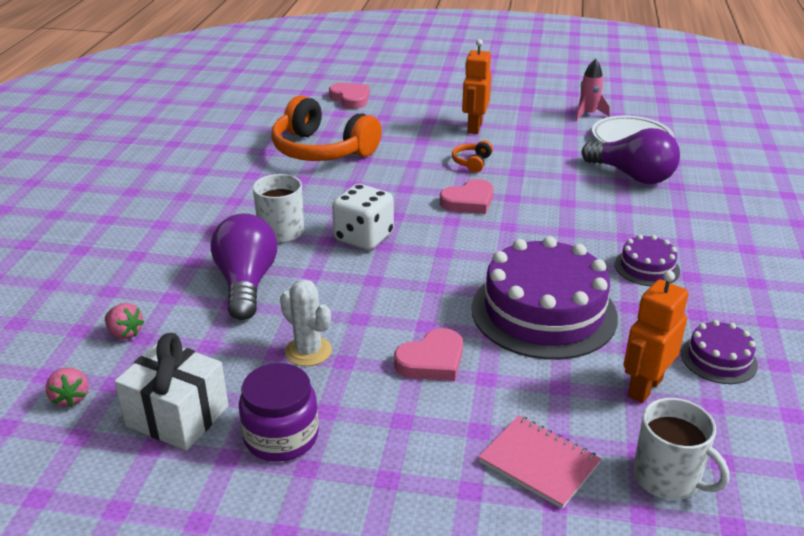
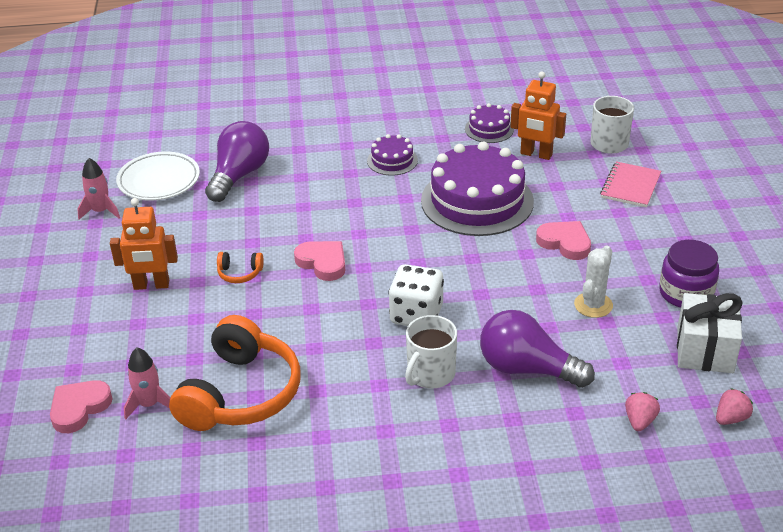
camera: 105 degrees left, 5 degrees up
(246, 283) = (527, 369): purple light bulb -> purple light bulb turned 45 degrees clockwise
(336, 119) = (149, 404): none -> pink rocket

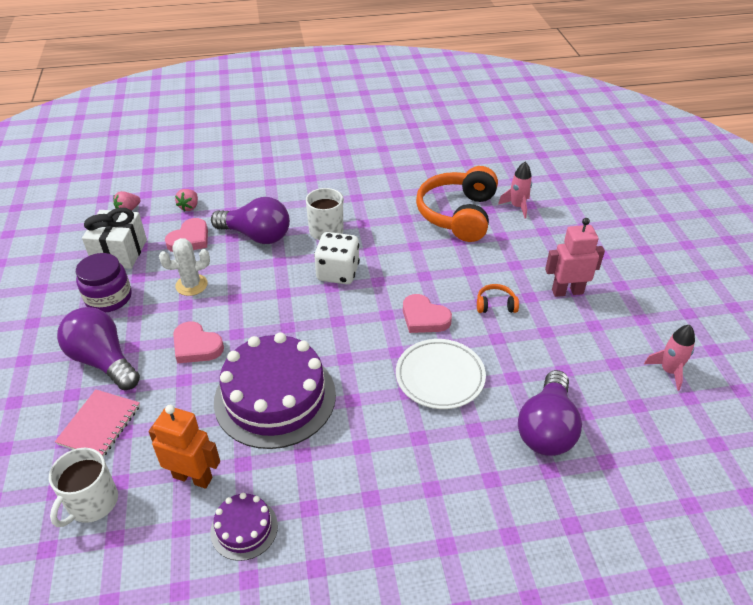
camera: 175 degrees right, 5 degrees up
(79, 408) = (563, 203): pink heart -> pink heart (190, 239)
(151, 285) = (567, 291): orange robot -> pink robot
(159, 181) = (634, 417): white plate -> white plate (440, 377)
(392, 160) = (371, 460): purple cake -> none
(593, 305) = (191, 285): white cactus -> white cactus turned 45 degrees clockwise
(655, 233) = (103, 361): none -> purple light bulb

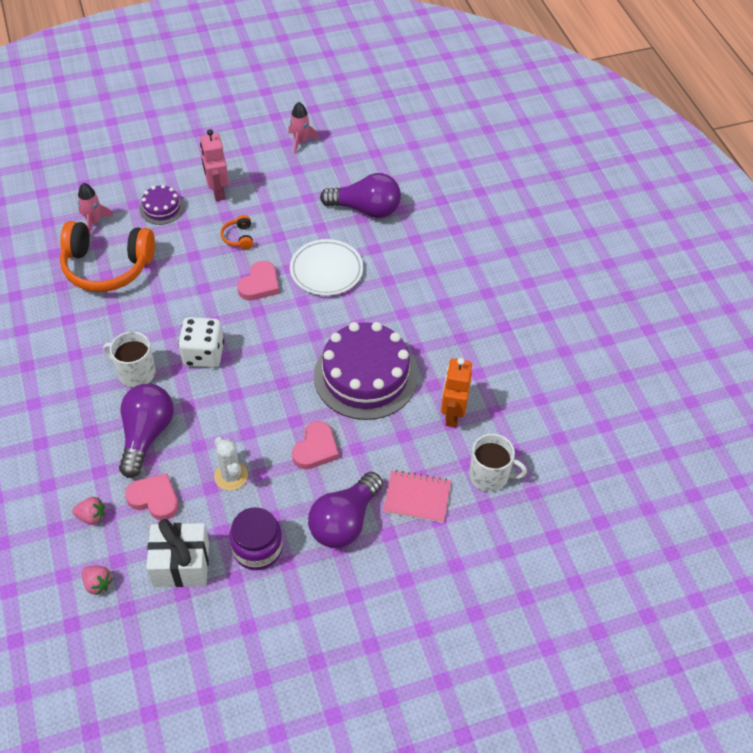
camera: 100 degrees left, 10 degrees up
(244, 528) = (486, 372): purple cake -> purple cake (161, 208)

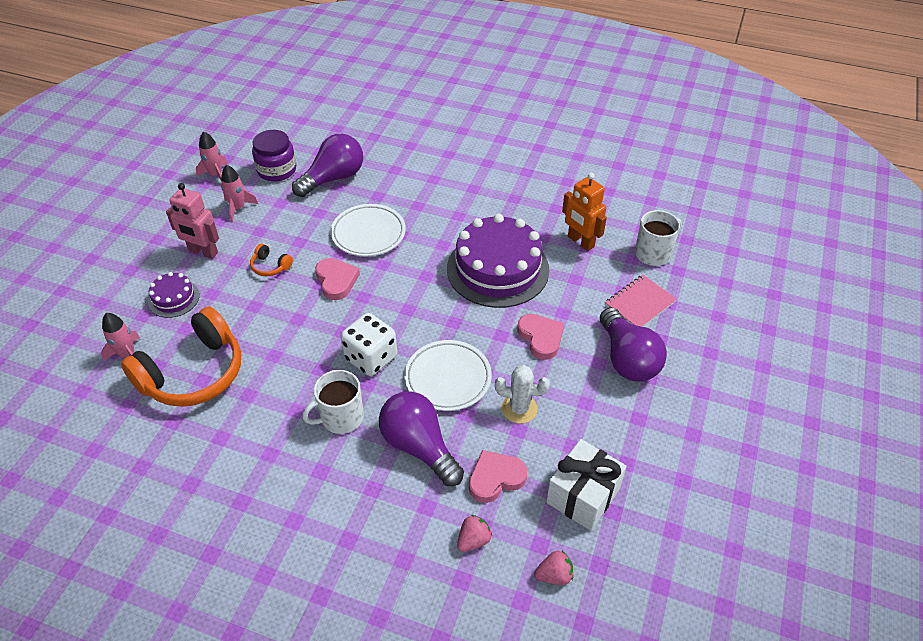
camera: 50 degrees left, 5 degrees down
(223, 413) = (448, 378): none -> white plate
(257, 548) = (609, 431): purple jar -> purple jar (277, 170)
(279, 178) = (238, 208): none -> pink rocket

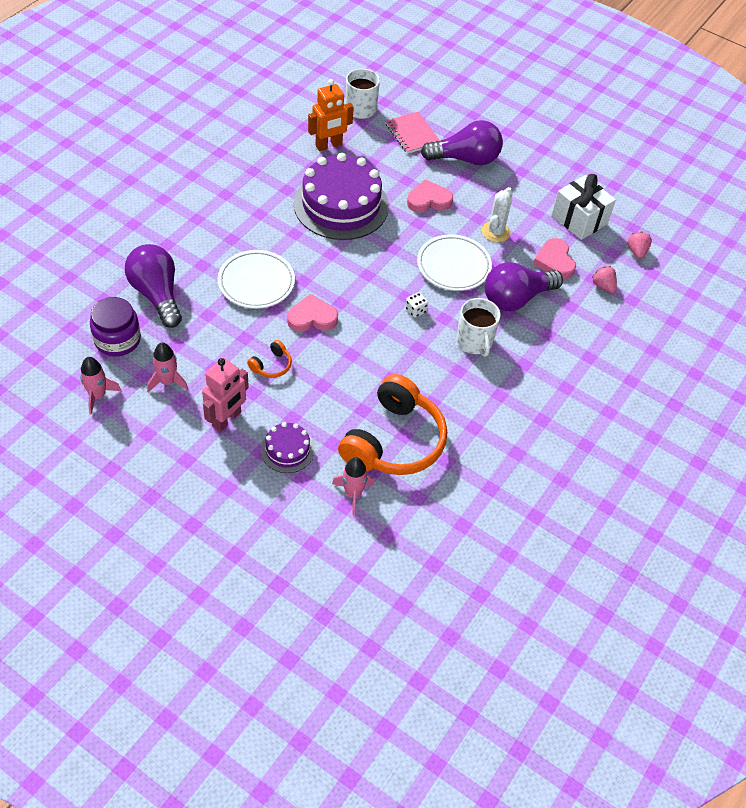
camera: 80 degrees left, 5 degrees up
(193, 373) = (394, 441): orange headphones -> orange headphones turned 60 degrees clockwise
(371, 358) = (416, 310): white dice -> white dice, size x0.45

